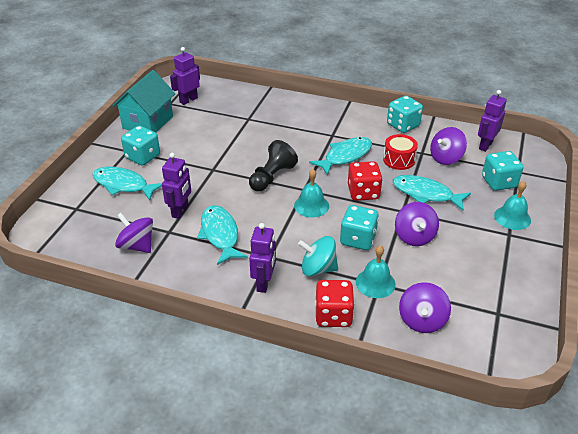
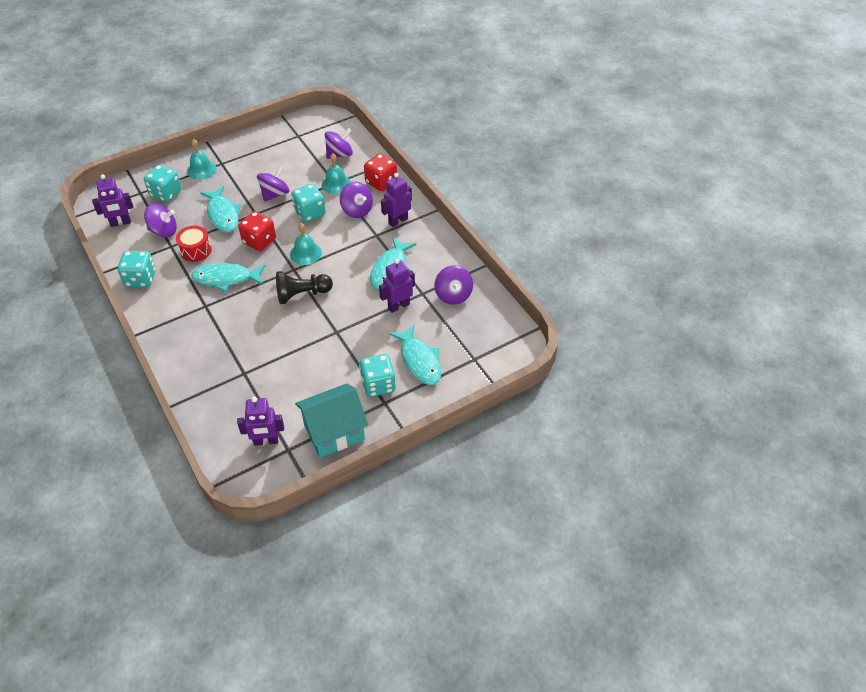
camera: 140 degrees left, 10 degrees up
(318, 269) = (357, 210): turquoise spinning top -> purple spinning top

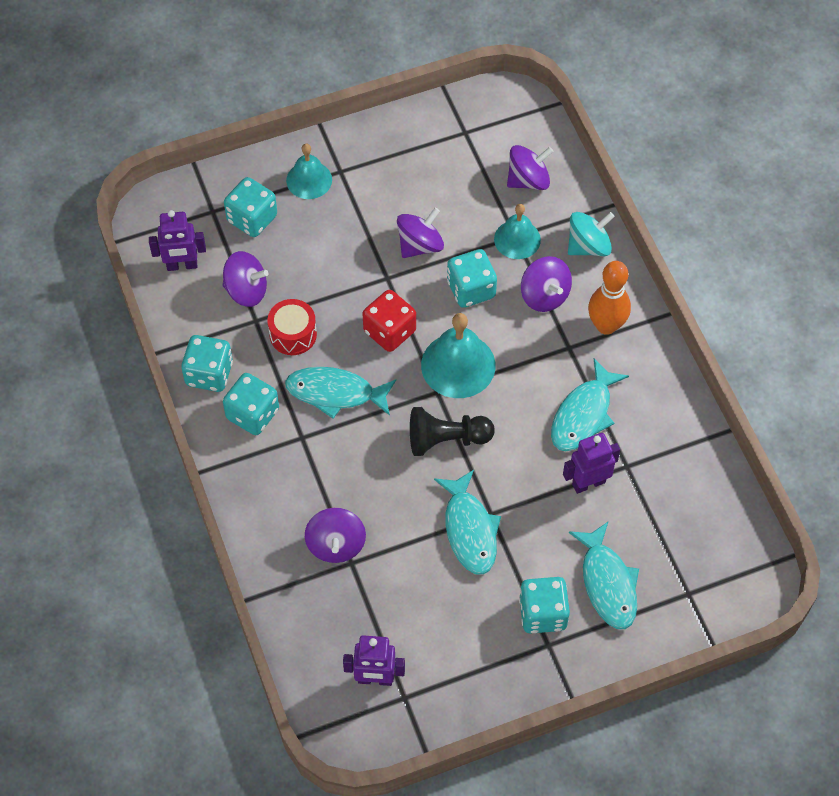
camera: 10 degrees right, 10 degrees up
(171, 297) = (253, 414): none -> turquoise dice
(223, 215) = (337, 273): turquoise fish -> turquoise fish (469, 530)
(305, 253) = (458, 365): turquoise bell -> turquoise bell, size x1.54
(334, 432) = (472, 680): turquoise house -> none
(381, 182) = (588, 246): red dice -> turquoise spinning top
(398, 221) = (606, 325): purple robot -> orange bowling pin
(453, 295) = (673, 476): purple spinning top -> purple spinning top (336, 544)

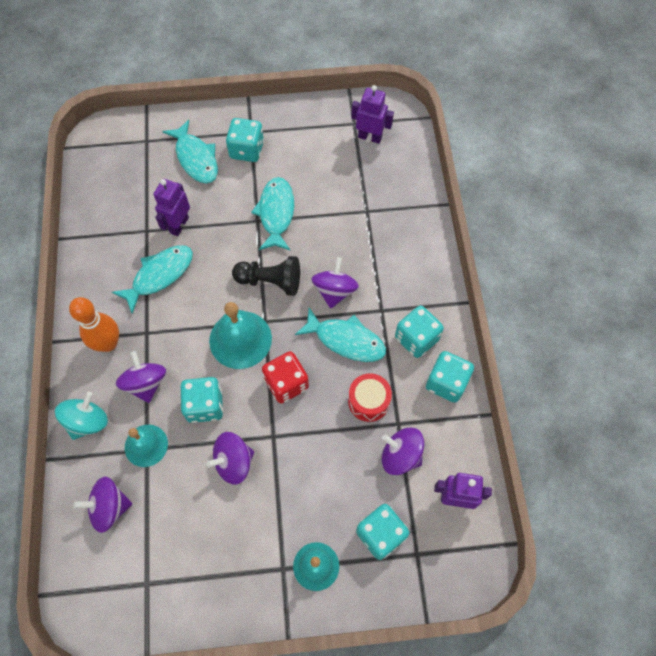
camera: 165 degrees left, 5 degrees up
(336, 544) = (374, 225): purple spinning top -> purple spinning top (334, 291)
(588, 246) = (88, 421): turquoise spinning top -> turquoise spinning top turned 135 degrees clockwise
(588, 483) = (179, 225): purple robot -> purple robot turned 120 degrees clockwise
(607, 583) = (196, 158): turquoise fish -> turquoise fish turned 150 degrees clockwise

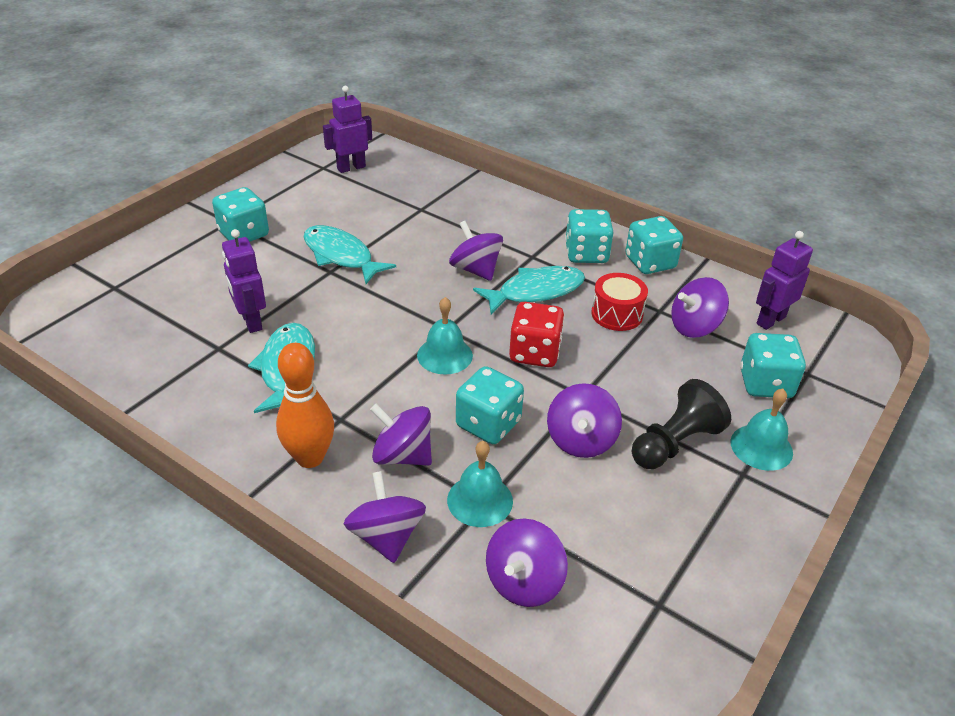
camera: 50 degrees left, 25 degrees down
(88, 421) = (386, 536): turquoise spinning top -> purple spinning top
(196, 158) = (195, 268): turquoise fish -> none
(240, 339) = (444, 355): turquoise bell -> turquoise bell, size x0.65
(270, 281) = (409, 300): black pawn -> black pawn (675, 443)

